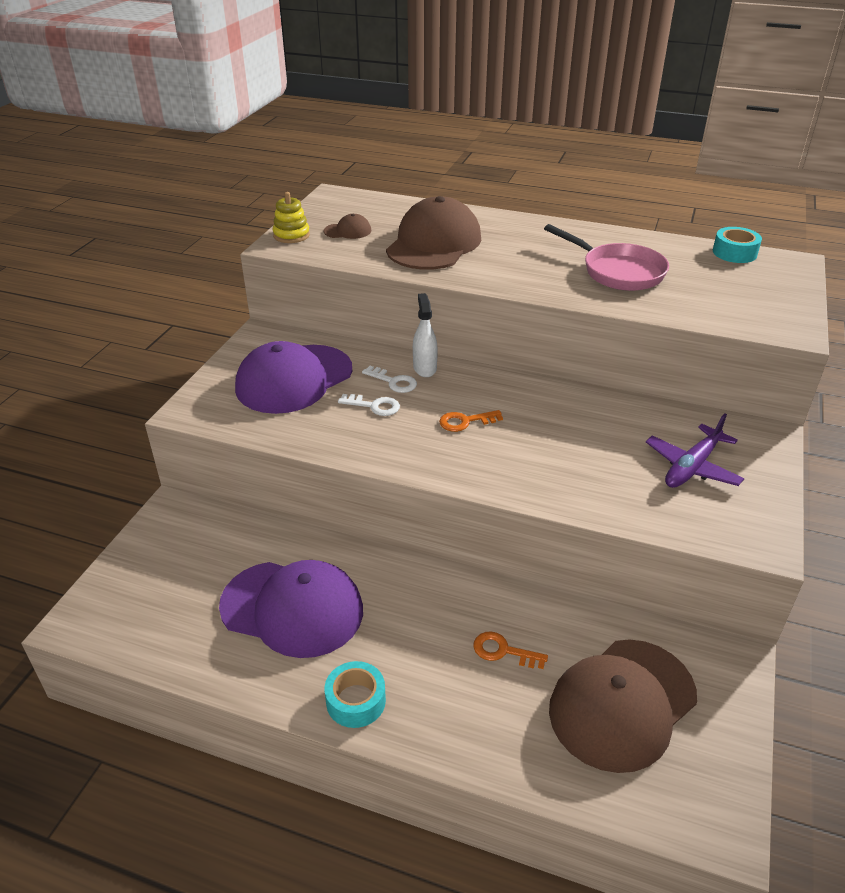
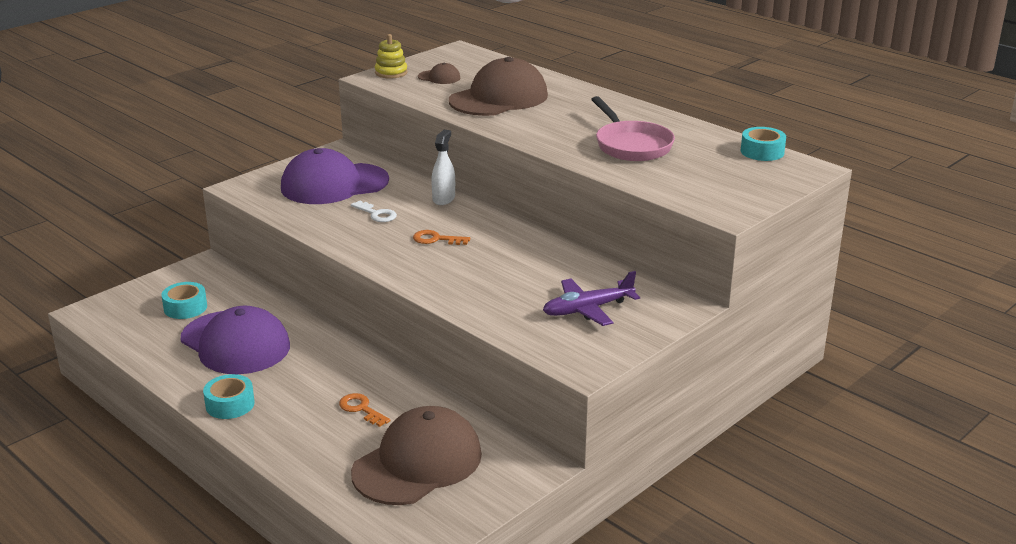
camera: 25 degrees right, 10 degrees down
(194, 577) = (185, 307): none -> turquoise tape
(393, 382) = (408, 202): white key -> none
(622, 704) = (417, 463): brown cap -> brown cap turned 150 degrees clockwise

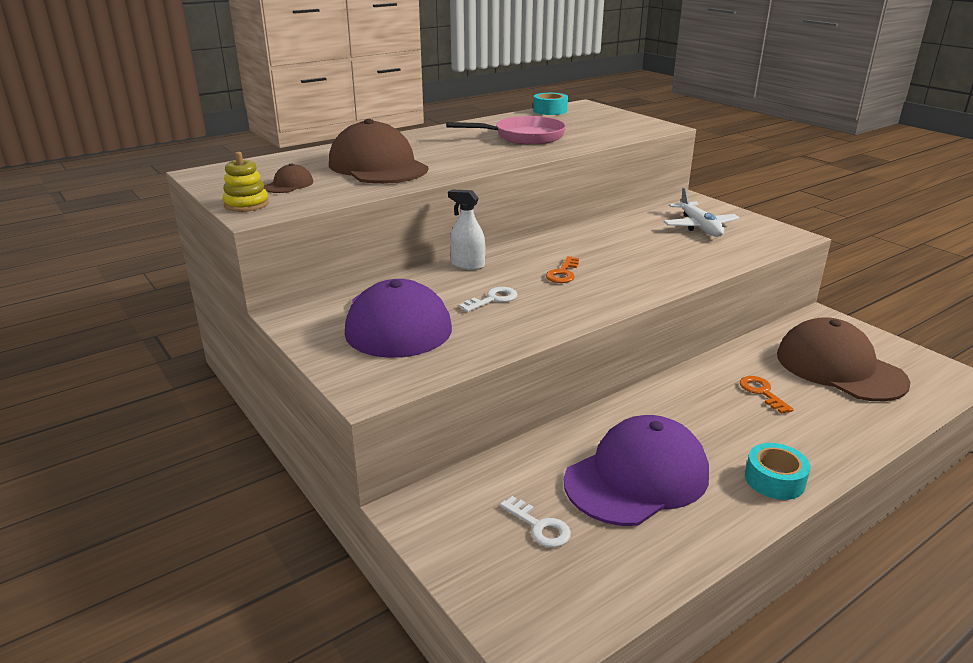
camera: 80 degrees left, 0 degrees up
(185, 307) = (539, 526): turquoise tape -> white key
(361, 409) = (762, 393): orange key -> orange key turned 105 degrees clockwise
(587, 309) = (699, 227): purple plane -> white plane

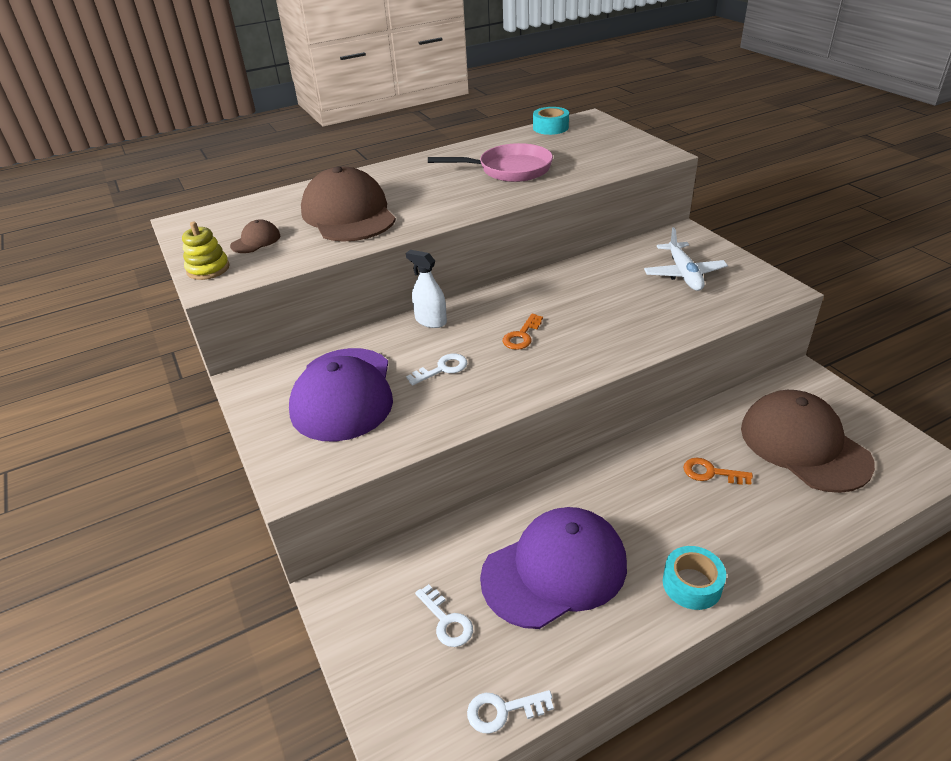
camera: 10 degrees right, 10 degrees up
(623, 597) = (503, 710): none -> white key
(762, 393) = (711, 473): orange key -> orange key turned 60 degrees counterclockwise

